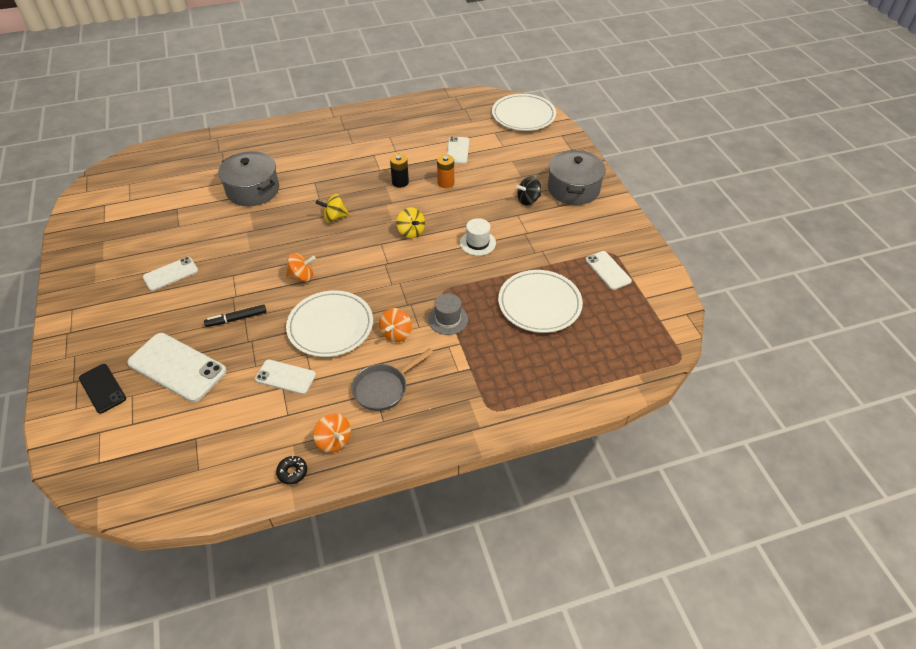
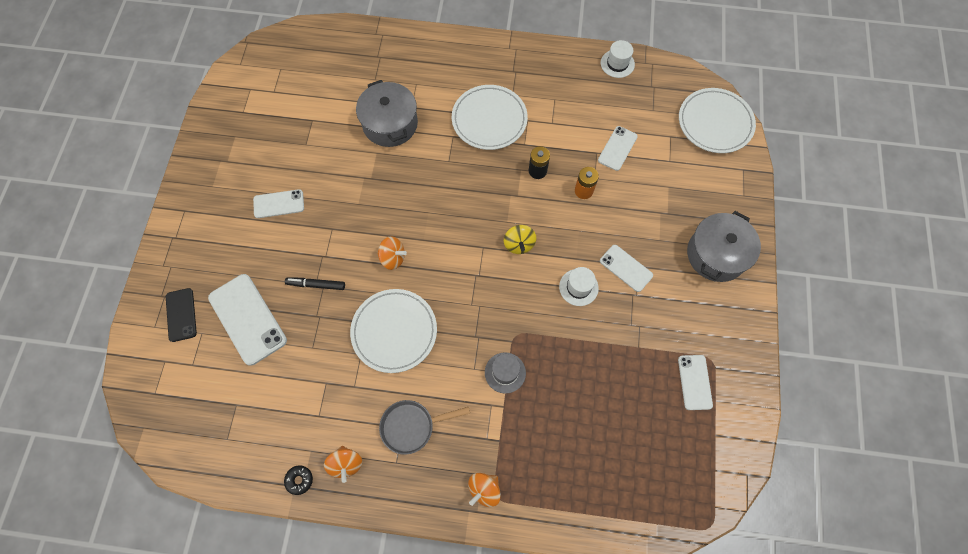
camera: 25 degrees right, 20 degrees up
(285, 377) = (332, 373): white phone -> white phone (626, 268)
(334, 217) = (453, 193): yellow spinning top -> none
(396, 334) = (449, 368): orange spinning top -> orange spinning top (484, 490)
(427, 103) = (617, 64): none -> white hat
(528, 200) = (659, 250): black spinning top -> none
(539, 304) = (602, 394): white plate -> white plate (489, 119)

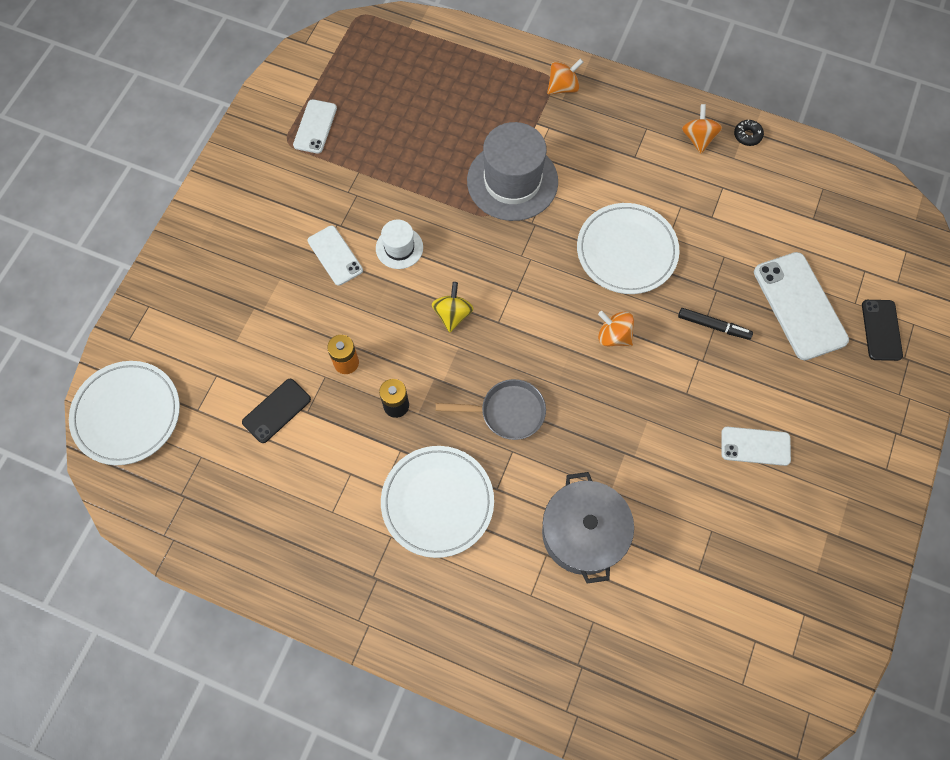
camera: 165 degrees left, 0 degrees up
(412, 426) = (624, 155): grey pan -> grey pan (507, 412)
(505, 372) = (512, 181): grey hat -> grey hat, size x1.97
(617, 64) = (215, 549): white hat -> none
(617, 148) = (276, 410): white phone -> black phone
(716, 254) = (222, 245): grey pot -> none

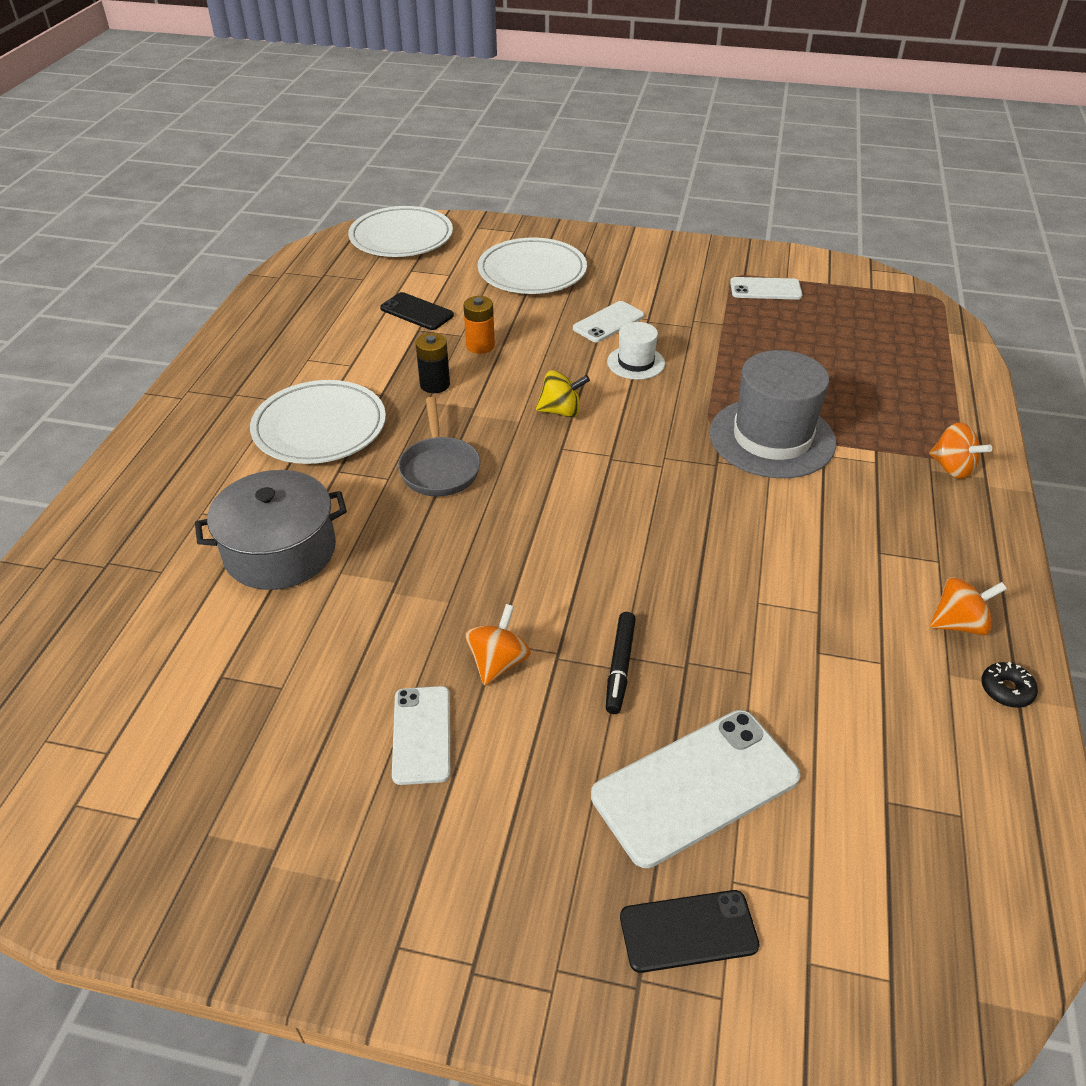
camera: 80 degrees right, 25 degrees down
(613, 336) = (571, 555): orange spinning top -> orange spinning top (498, 662)
(626, 251) = (712, 556): white plate -> white plate (532, 272)

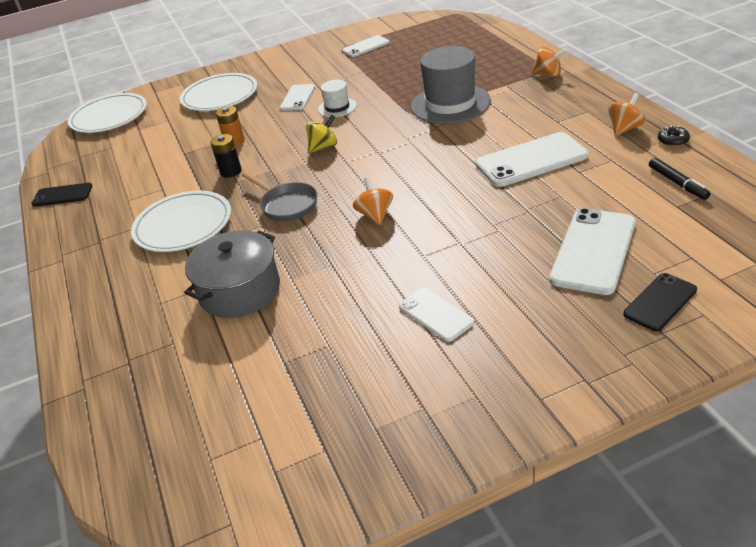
camera: 30 degrees left, 5 degrees down
(417, 312) = (171, 145): black phone -> black phone (62, 195)
(498, 662) = (435, 263): orange spinning top -> orange spinning top (375, 215)
(620, 666) = (498, 229): black marker -> black marker (677, 183)
(775, 591) = (531, 160): none -> white phone

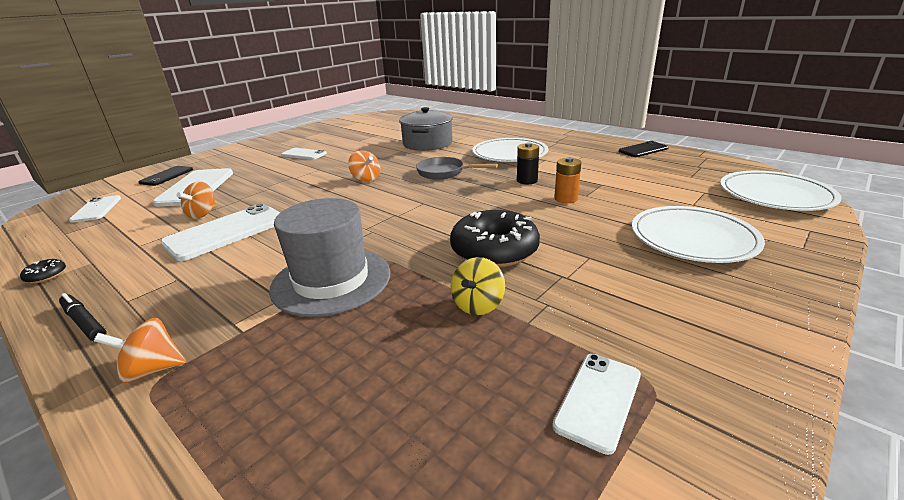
camera: 150 degrees right, 10 degrees down
(297, 98) = (571, 254): white phone -> white phone (96, 209)
(323, 147) = (460, 209): yellow spinning top -> yellow spinning top (478, 305)
(337, 107) = (494, 250): white hat -> black donut
(624, 128) = (93, 282): orange spinning top -> orange spinning top (202, 214)
(677, 183) = (88, 235): black marker -> black marker (84, 322)

